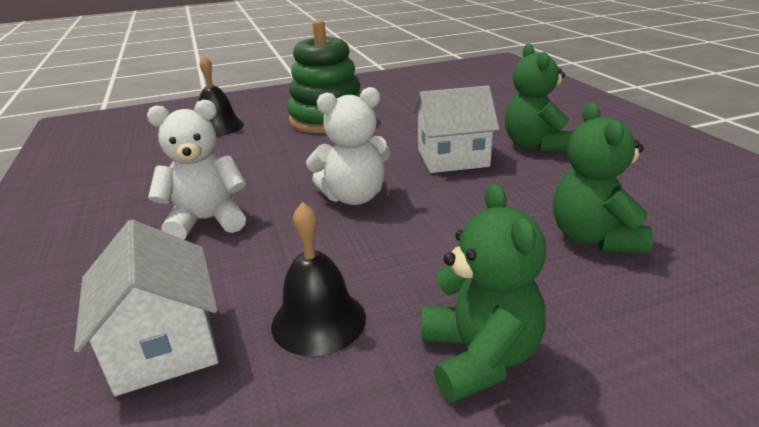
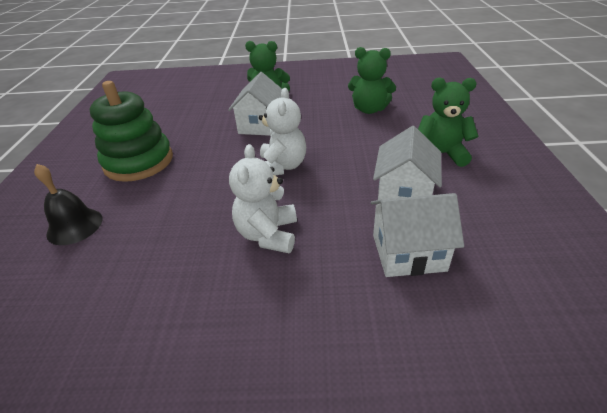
camera: 70 degrees left, 10 degrees up
(318, 321) = (403, 193): black bell -> white house

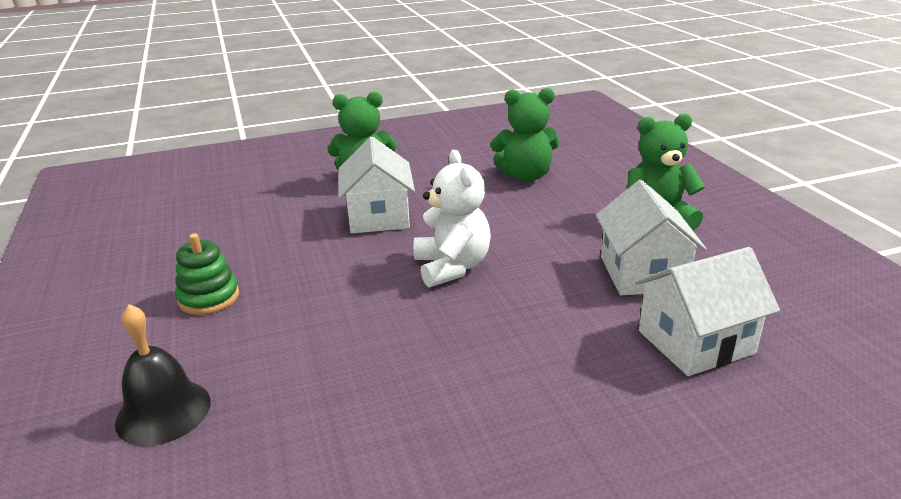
camera: 20 degrees left, 10 degrees down
(139, 162) = (209, 298): green stacking toy -> green stacking toy, size x0.52
(268, 234) = (495, 359): white teddy bear -> none

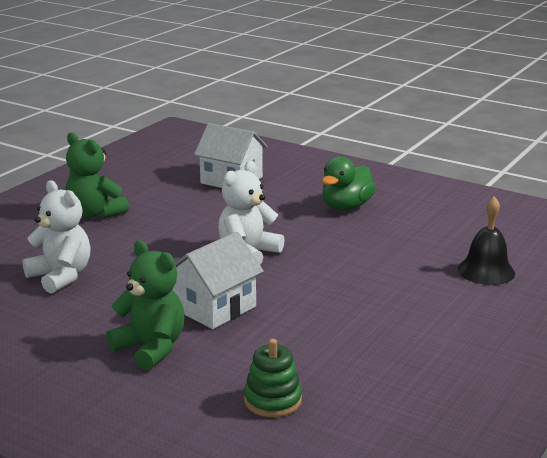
camera: 130 degrees left, 5 degrees down
(209, 298) = (405, 315): green stacking toy -> green stacking toy (273, 400)
(487, 402) = (346, 207): none -> green duck
(525, 176) = (61, 276): green teddy bear -> white teddy bear
(642, 273) = (178, 203): white house -> none

